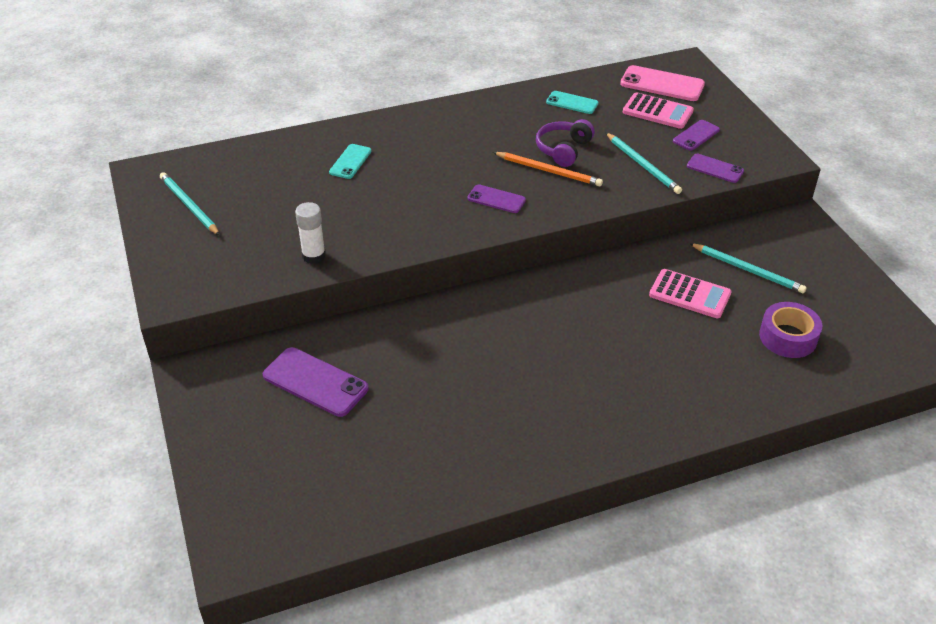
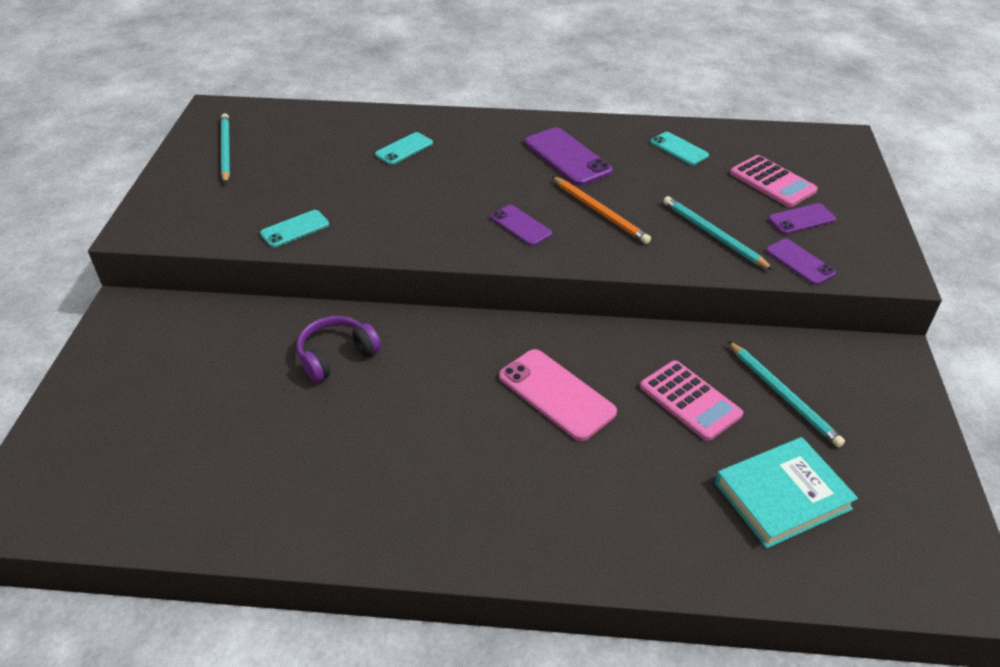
camera: 25 degrees right, 0 degrees up
(314, 256) = (295, 229): white glue stick -> turquoise phone
(315, 382) = (223, 359): purple phone -> purple phone (567, 157)
(563, 150) = (633, 194): purple headphones -> purple headphones (336, 356)
(643, 165) = (713, 235): turquoise pencil -> turquoise pencil turned 150 degrees clockwise
(662, 84) = (798, 154): pink phone -> pink phone (556, 394)
(788, 337) = (782, 496): purple tape -> turquoise book

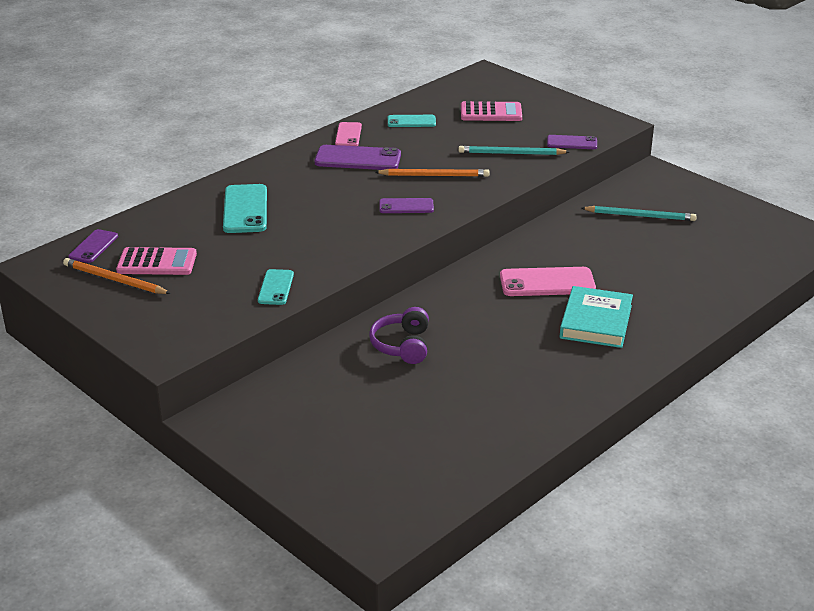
camera: 50 degrees left, 10 degrees down
(226, 150) = (114, 280): turquoise pencil -> orange pencil
(404, 149) = (245, 209): turquoise phone -> turquoise phone, size x1.65
(601, 131) = (348, 135): none -> pink phone
(690, 401) = (608, 244): pink calculator -> pink calculator (157, 262)
(782, 496) = (706, 253): turquoise book -> turquoise book (596, 322)
(801, 219) = (537, 123): purple phone -> purple phone (93, 246)

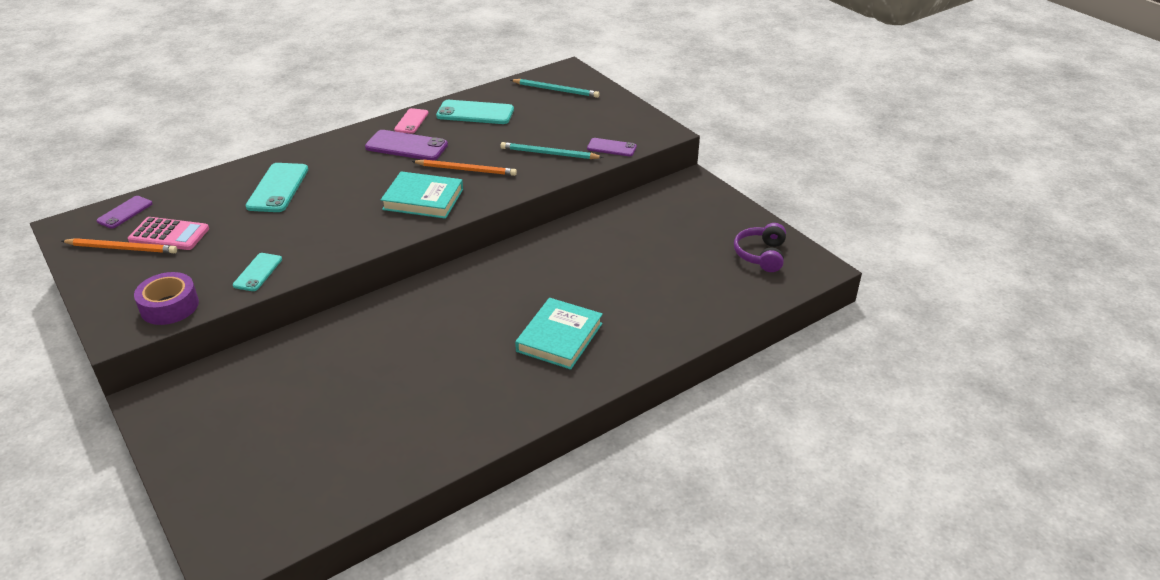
camera: 10 degrees right, 5 degrees up
(114, 280) = (122, 248): orange pencil -> orange pencil turned 150 degrees clockwise
(203, 326) = (169, 306): none -> purple tape
(402, 345) = (364, 341): purple headphones -> purple headphones (761, 255)
(406, 206) = (423, 199): purple phone -> turquoise book
(411, 121) = (475, 113): turquoise phone -> turquoise phone, size x1.65
(491, 113) = (552, 110): pink calculator -> none
(547, 283) = (533, 289): pink phone -> none
(640, 216) = (657, 227): turquoise pencil -> turquoise pencil (556, 90)

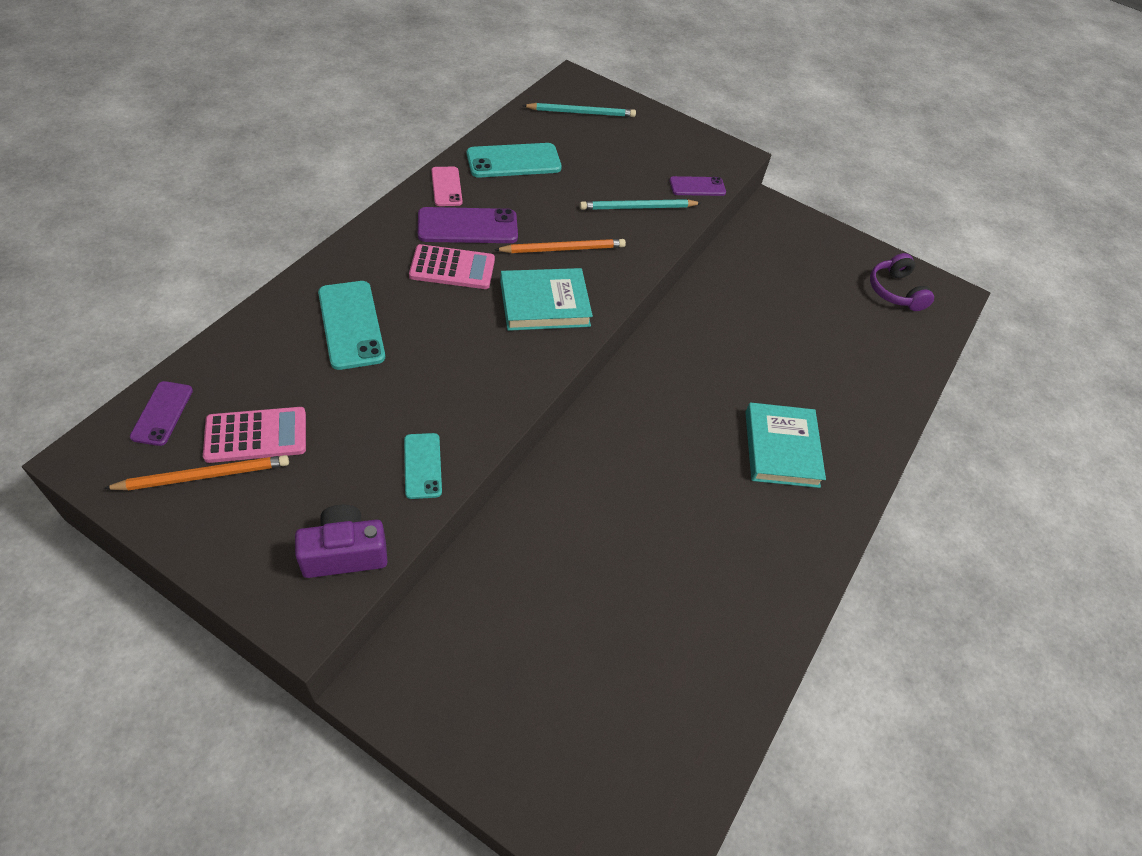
camera: 30 degrees left, 15 degrees up
(169, 306) = (344, 553): purple tape -> purple camera
(374, 168) = (452, 268): none -> pink calculator

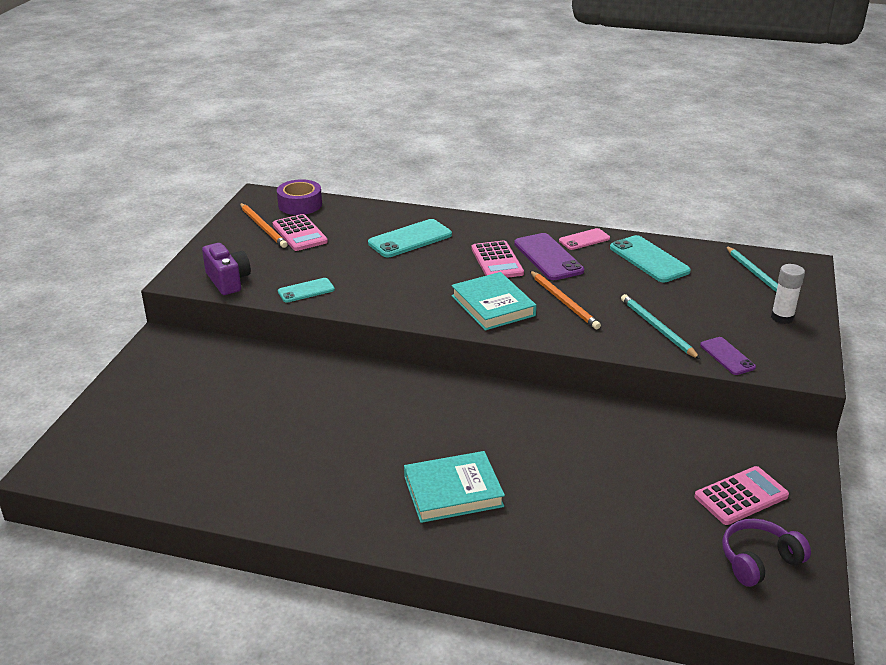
camera: 80 degrees right, 20 degrees down
(162, 413) = (300, 204): purple phone -> purple tape
(652, 131) = (782, 317): none -> white glue stick
(825, 268) = (741, 496): none -> pink calculator

